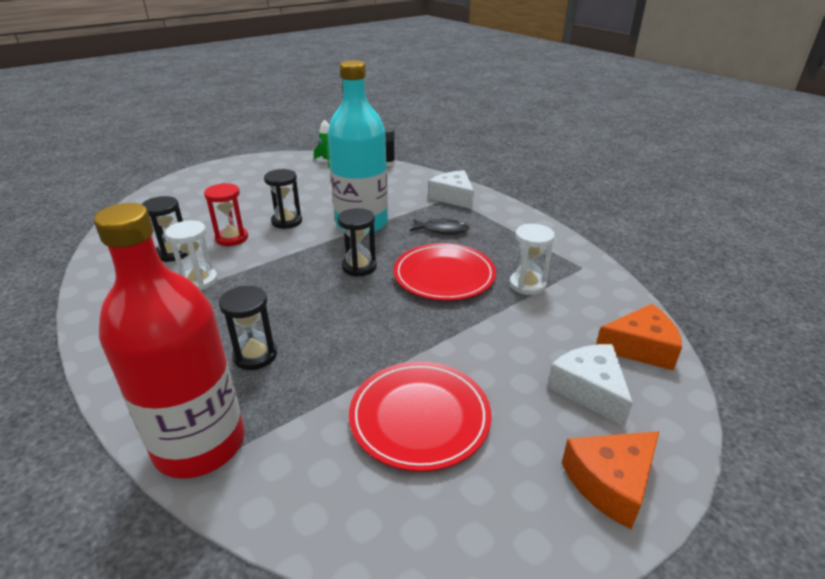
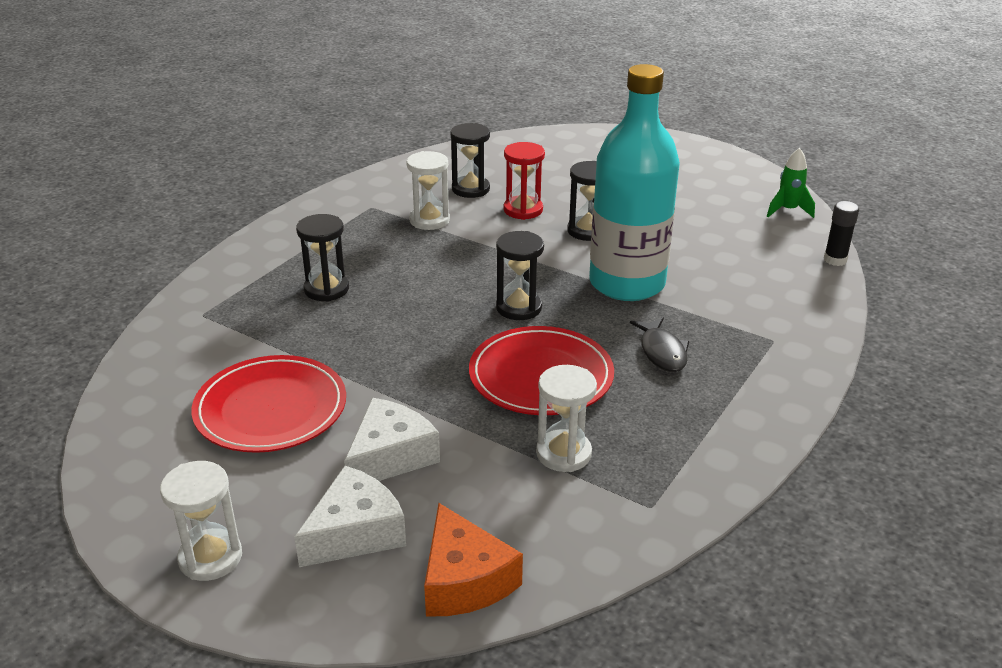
camera: 70 degrees right, 0 degrees up
(200, 444) = (207, 299): red bottle -> none
(453, 197) = (777, 343): white cheese -> white cheese (390, 456)
(610, 483) = (210, 557): orange cheese -> white hourglass

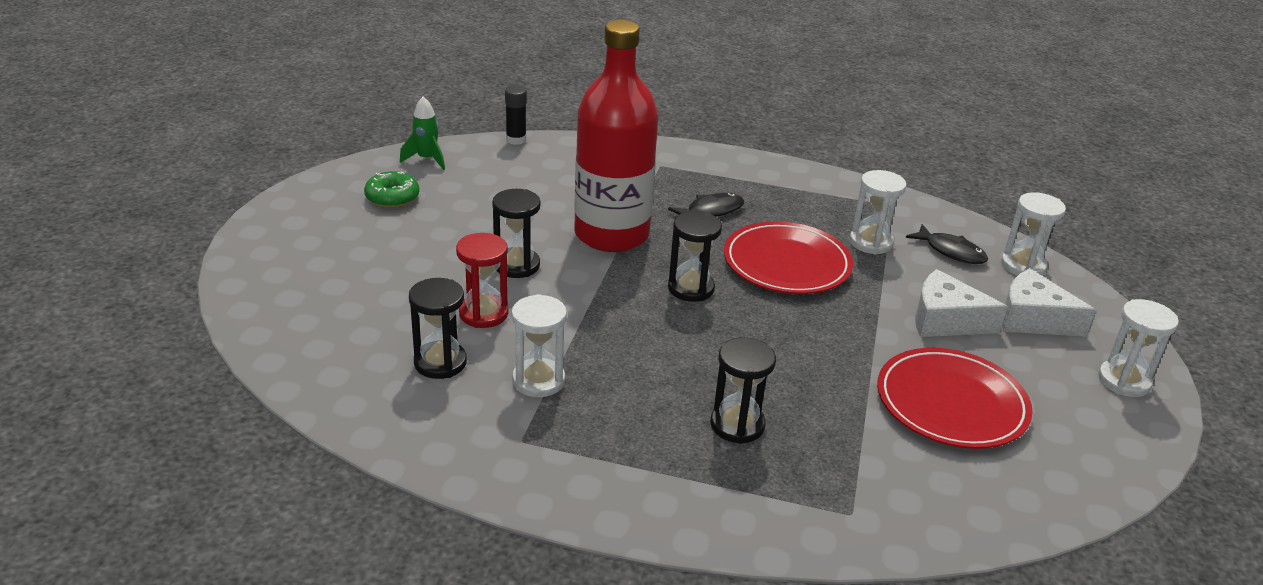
camera: 110 degrees left, 0 degrees up
(464, 580) = (1023, 266): orange cheese -> white hourglass
(522, 520) = (951, 251): none -> black fish
(627, 283) = (611, 234): turquoise bottle -> red bottle
(714, 190) = (392, 198): none -> green donut

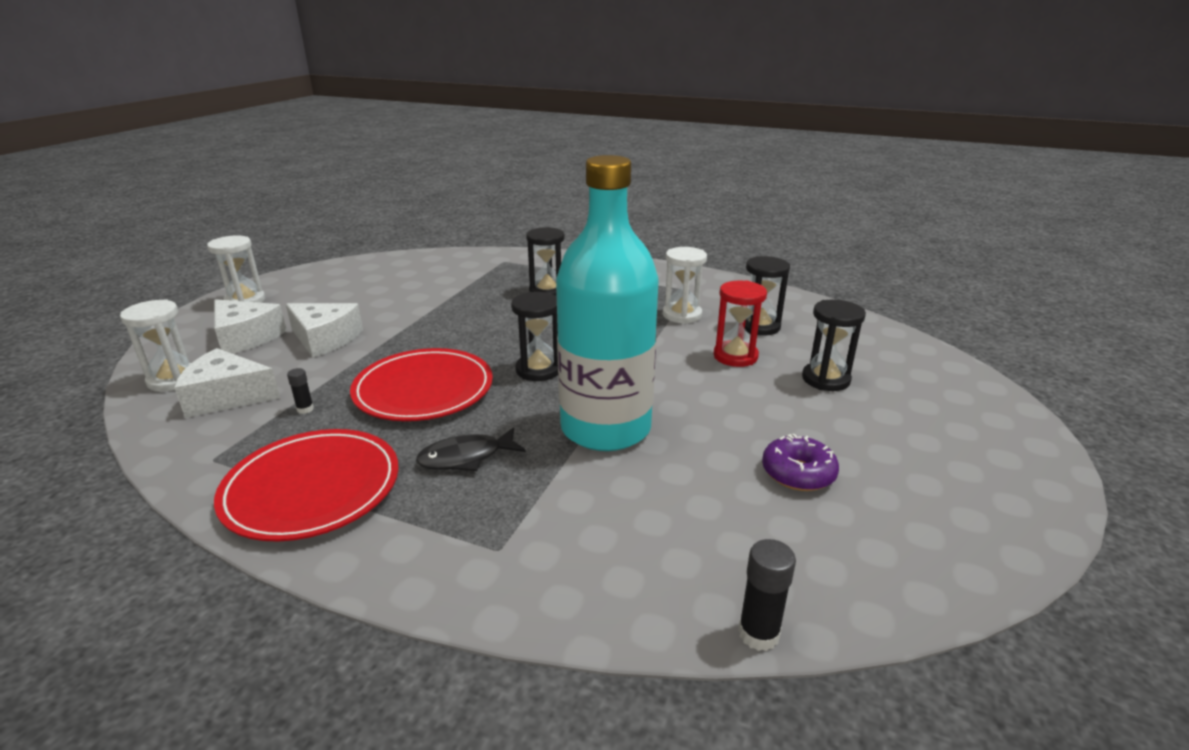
camera: 170 degrees left, 5 degrees down
(392, 198) = (906, 493): green donut -> none
(426, 159) = (903, 577): green rocket -> none
(464, 207) = (798, 473): none -> purple donut
(516, 265) = (713, 396): black hourglass -> black hourglass (825, 379)
(611, 234) = (605, 428): red bottle -> turquoise bottle
(870, 242) = (305, 409): white hourglass -> black glue stick
(951, 251) = (227, 396): black fish -> white cheese
(951, 403) = (390, 295): red plate -> red plate (312, 488)

